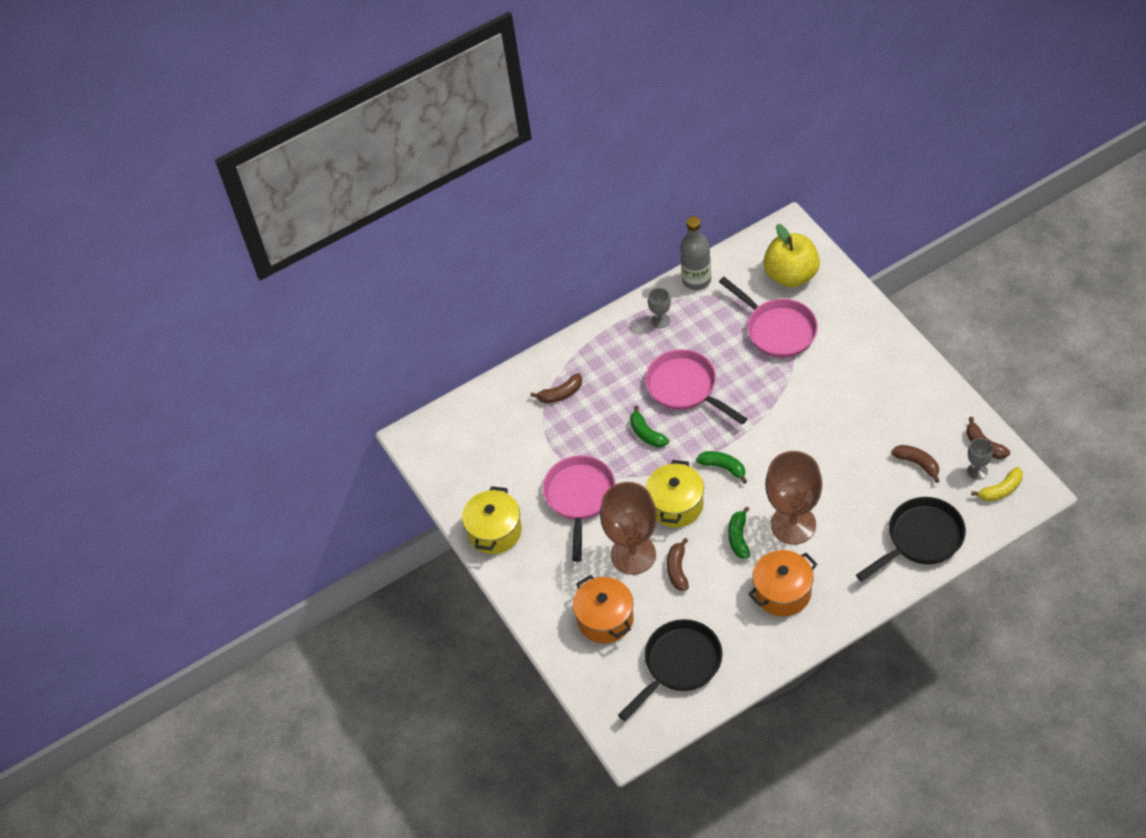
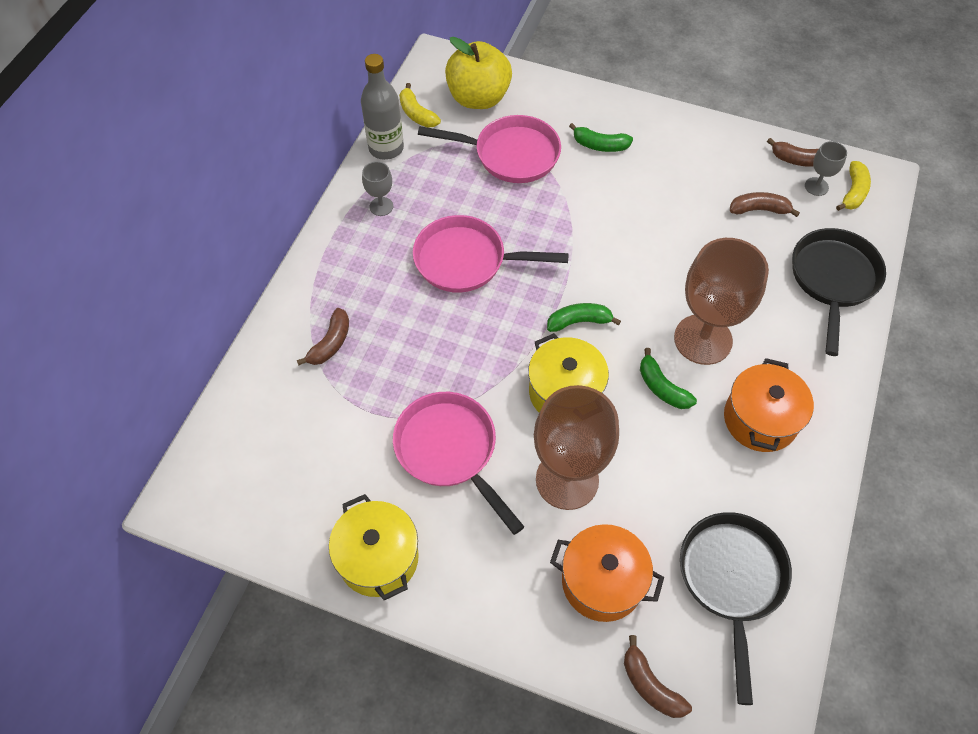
camera: 45 degrees left, 5 degrees up
(646, 433) = (466, 332): green banana -> green banana (600, 145)
(677, 569) = (630, 465): brown banana -> brown banana (650, 685)
(738, 265) = (417, 114): none -> yellow banana

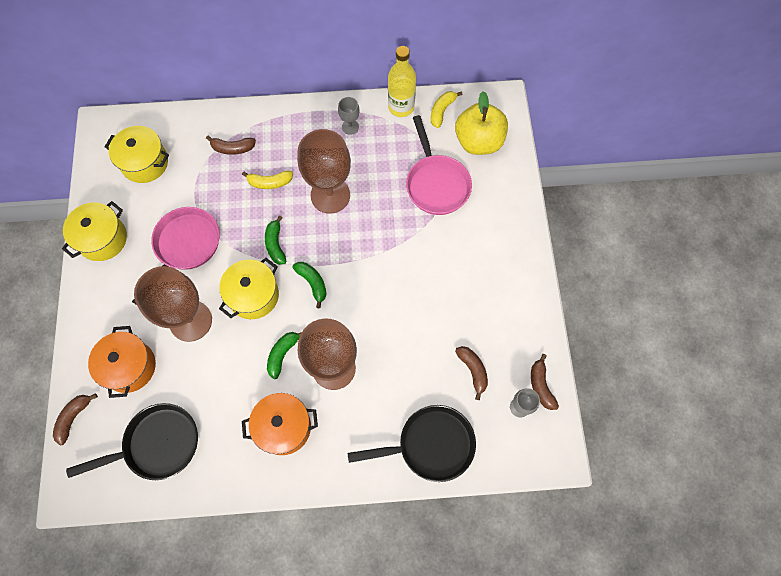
camera: 65 degrees right, 10 degrees up
(284, 460) = (145, 163): none -> yellow pot
(386, 148) = (401, 107): grey bottle -> yellow bottle
(466, 261) = (330, 195): pink pan -> brown goblet
(600, 145) = (477, 238): green banana -> green banana (275, 244)
(853, 192) = (528, 437): yellow banana -> yellow banana (270, 182)

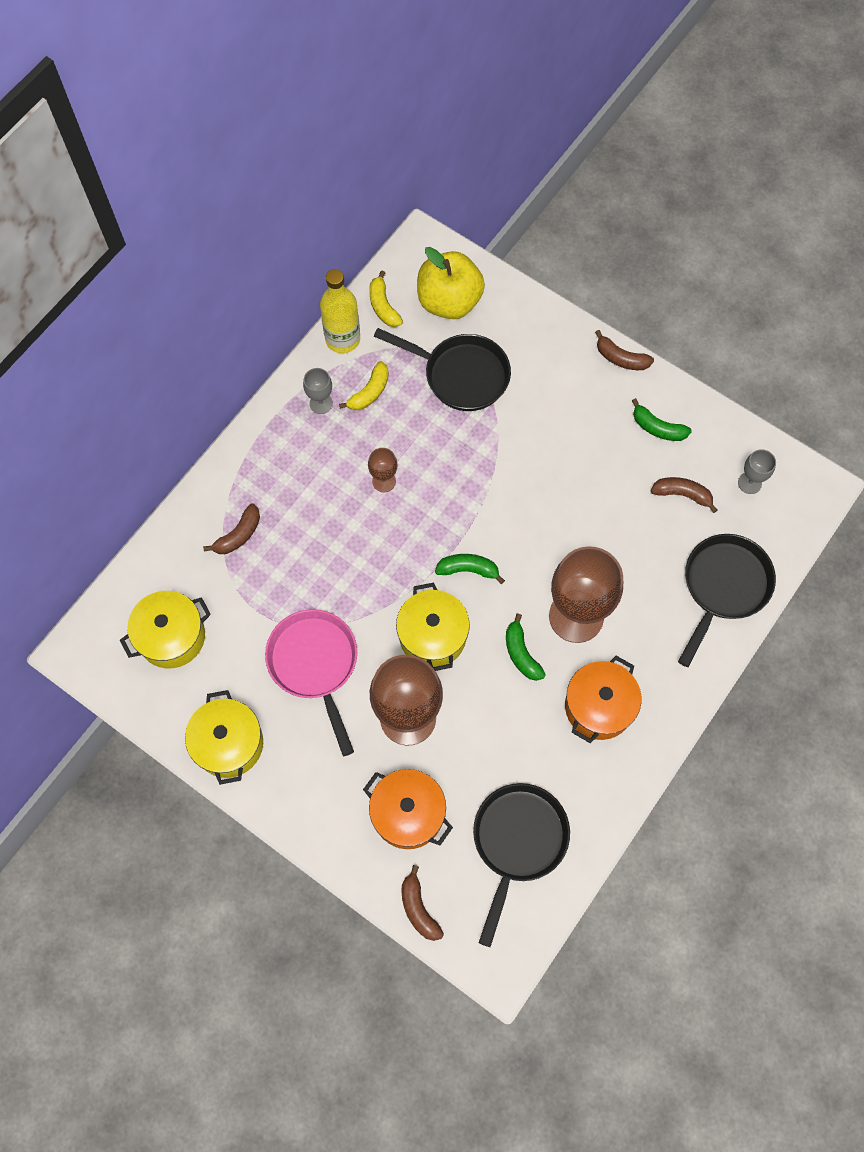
camera: 50 degrees left, 0 degrees up
(270, 182) = (315, 528): yellow banana -> yellow banana (369, 392)
(275, 244) = (393, 573): green banana -> green banana (657, 428)
(330, 195) = (384, 481): brown goblet -> brown goblet, size x0.45
(436, 184) = (461, 375): pink pan -> black pan
(541, 385) = (744, 449): brown banana -> brown banana (621, 358)

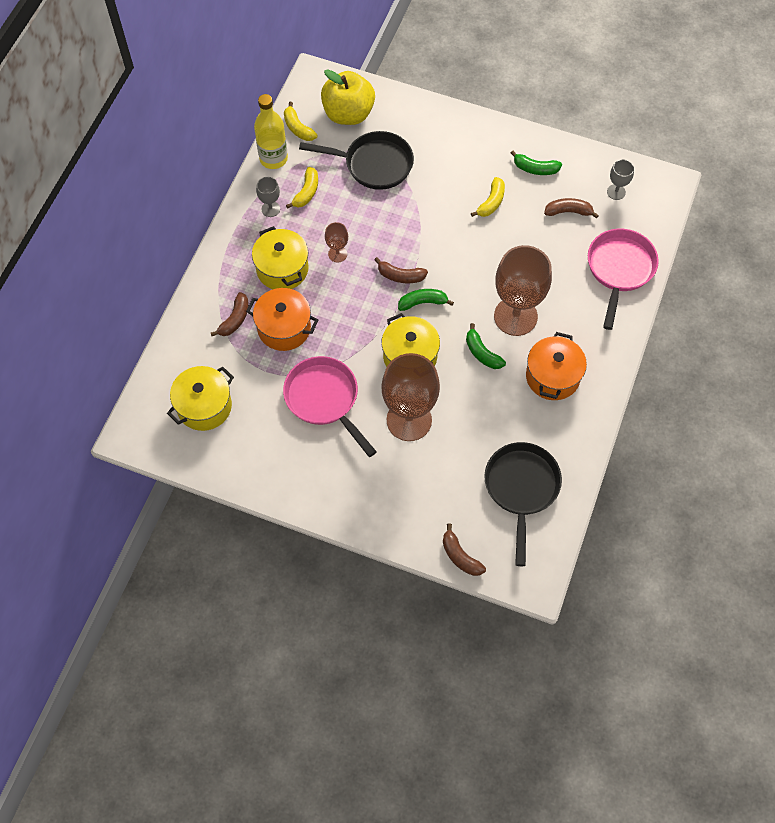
camera: 15 degrees left, 5 degrees down
(229, 744) = (274, 474): yellow pot -> yellow pot (282, 269)
(408, 813) = (431, 489): orange pot -> orange pot (284, 328)
(590, 459) = (491, 202): none -> yellow banana
(621, 358) = (492, 126): brown banana -> brown banana (400, 276)
(723, 587) = (619, 269): black pan -> pink pan

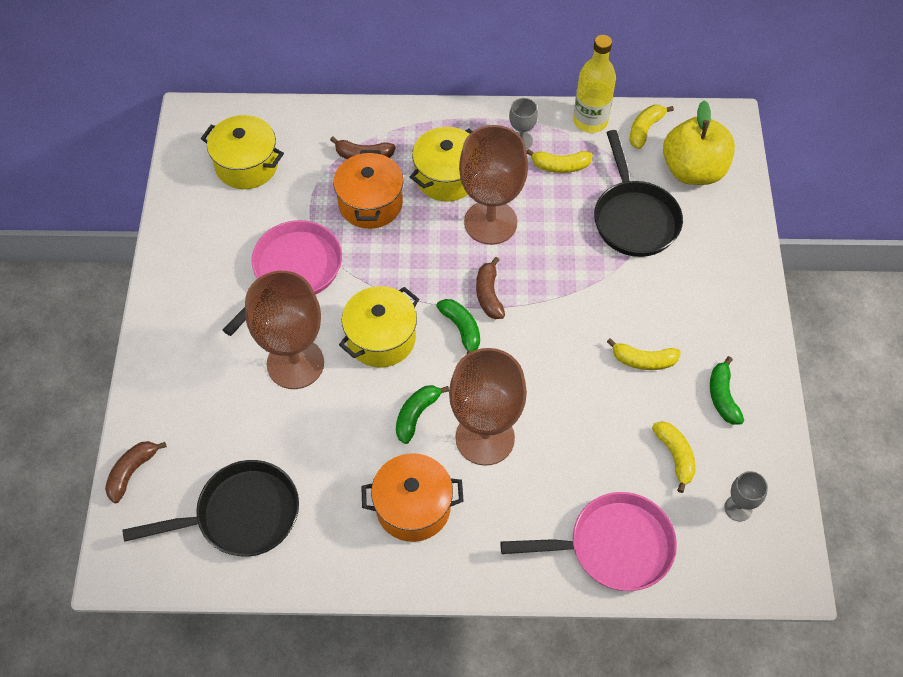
camera: 70 degrees right, 5 degrees down
(337, 254) = (490, 222): brown goblet -> brown goblet, size x2.22
(568, 212) = (675, 456): brown banana -> yellow banana

